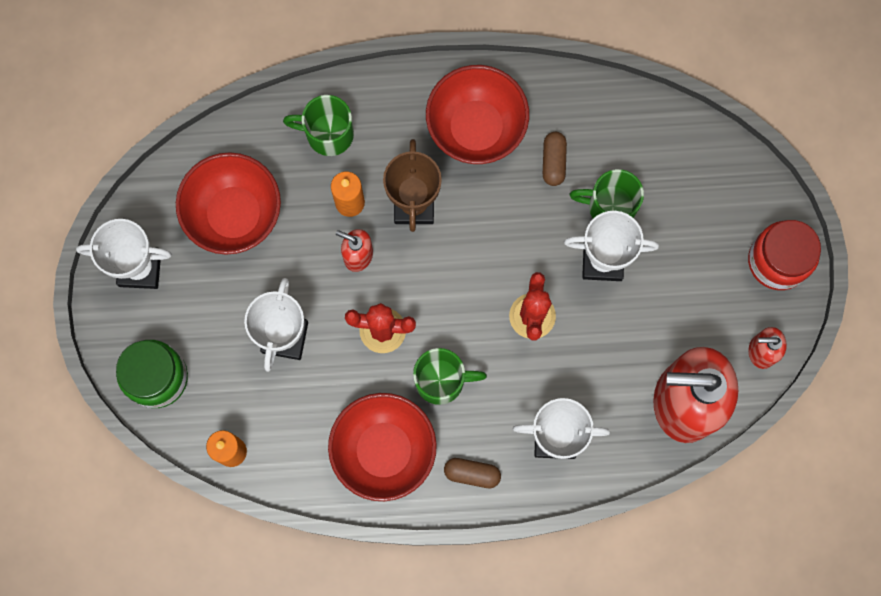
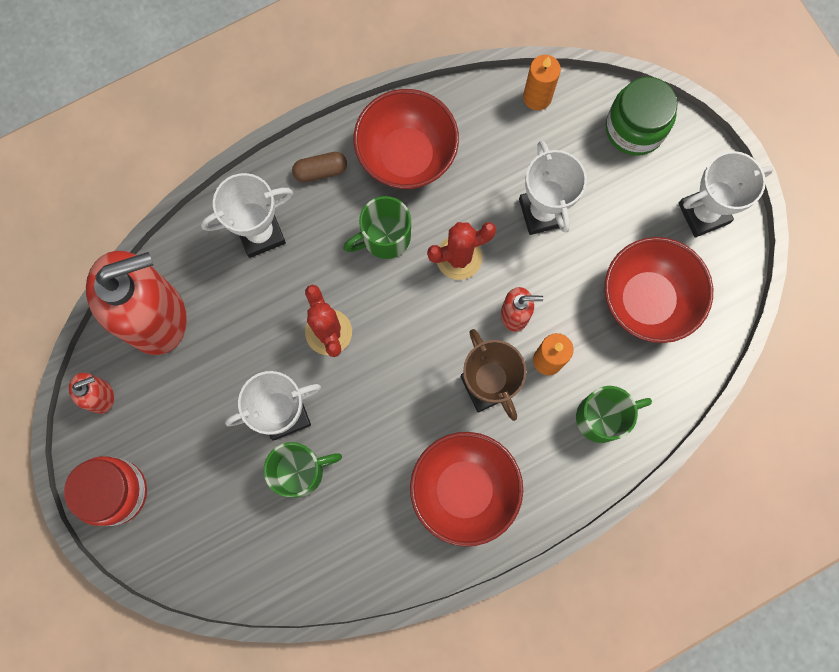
camera: 155 degrees right, 0 degrees up
(553, 162) = (373, 491): brown capsule -> none

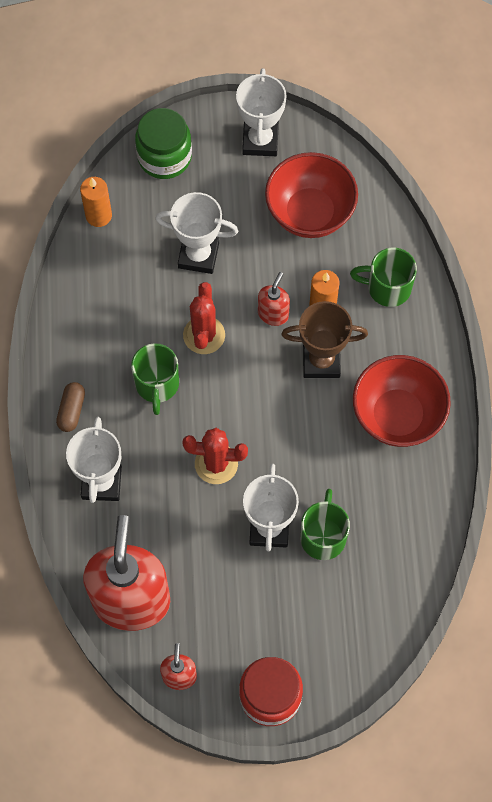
camera: 65 degrees left, 10 degrees down
(406, 156) = (95, 337): red bowl -> none
(602, 417) = (387, 288): green mug -> green mug turned 90 degrees counterclockwise

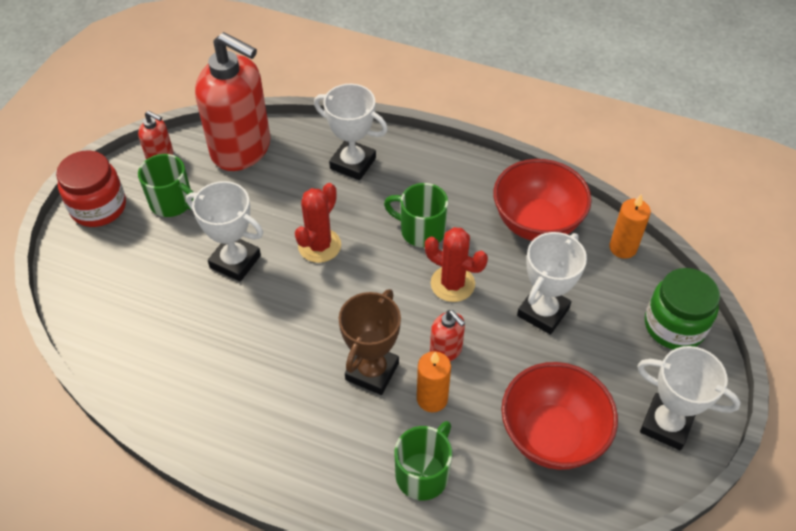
camera: 115 degrees right, 15 degrees down
(71, 410) = (430, 165): brown capsule -> none
(323, 536) = (199, 299): green mug -> green mug (173, 203)
(397, 415) = (274, 415): red bowl -> red bowl (536, 223)

